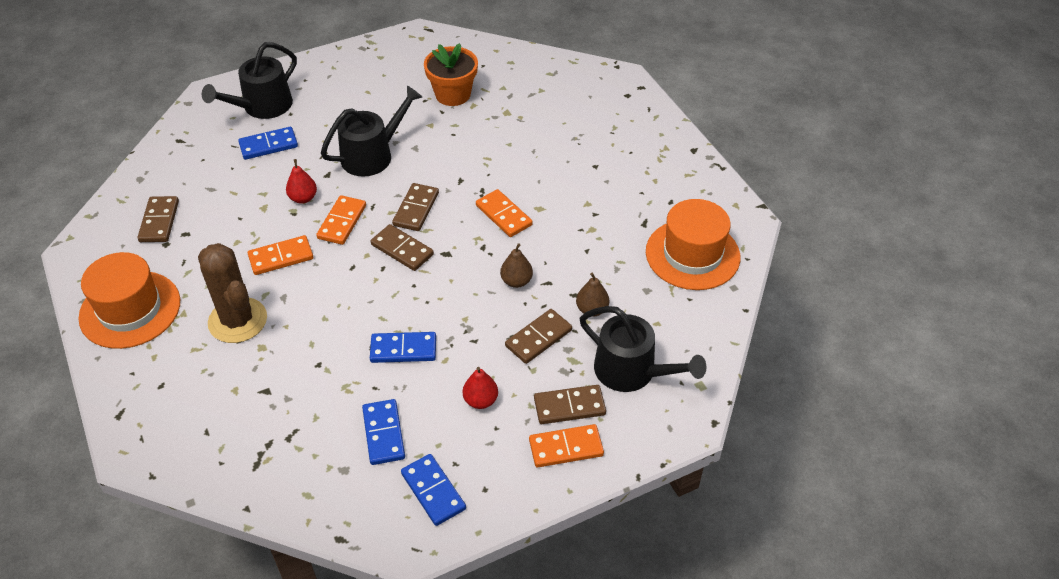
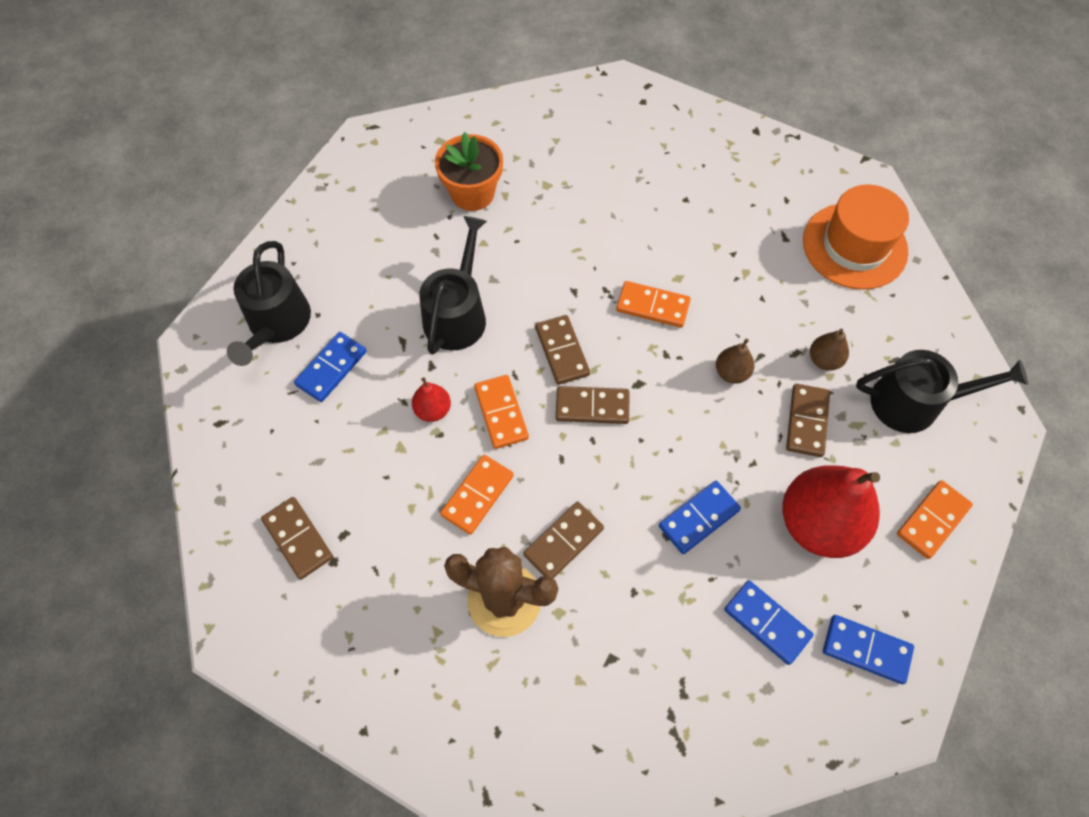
camera: 35 degrees left, 15 degrees up
(130, 309) = (373, 668): orange hat -> none
(480, 400) = (818, 524): red pear -> red pear, size x2.21
(569, 406) = (897, 475): brown domino -> brown domino (563, 542)

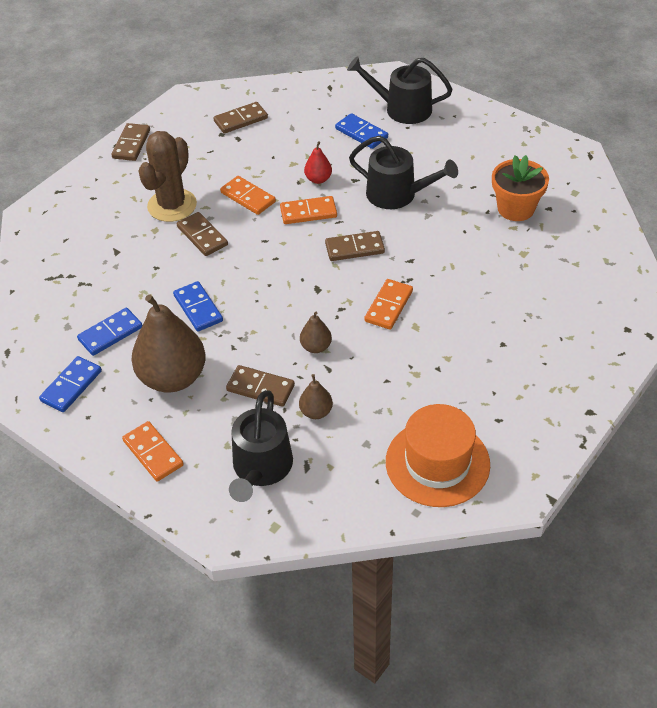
camera: 100 degrees right, 15 degrees down
(592, 407) = (303, 260): brown domino -> brown domino (131, 144)
(818, 524) = (173, 377): red pear -> brown pear

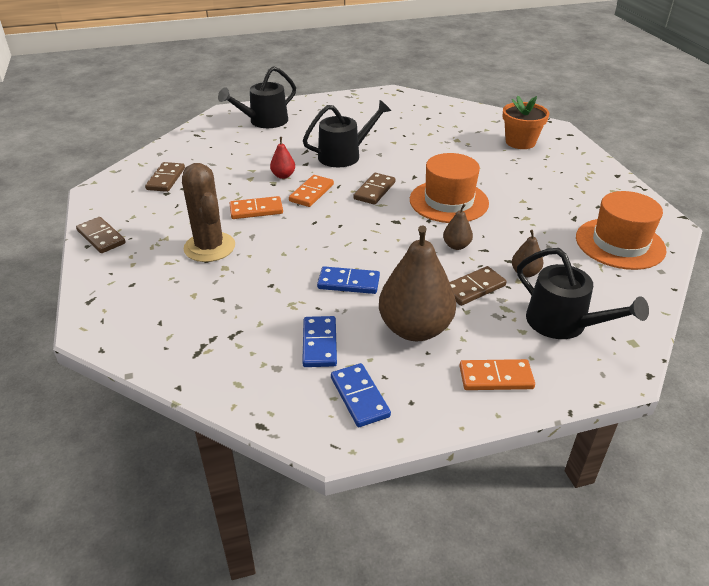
camera: 55 degrees left, 10 degrees down
(202, 236) = (268, 247): brown domino -> none
(361, 133) = (263, 143): blue domino -> none
(388, 306) = (449, 201): orange domino -> orange hat
(516, 208) = (414, 126): orange flower pot -> orange flower pot (520, 142)

